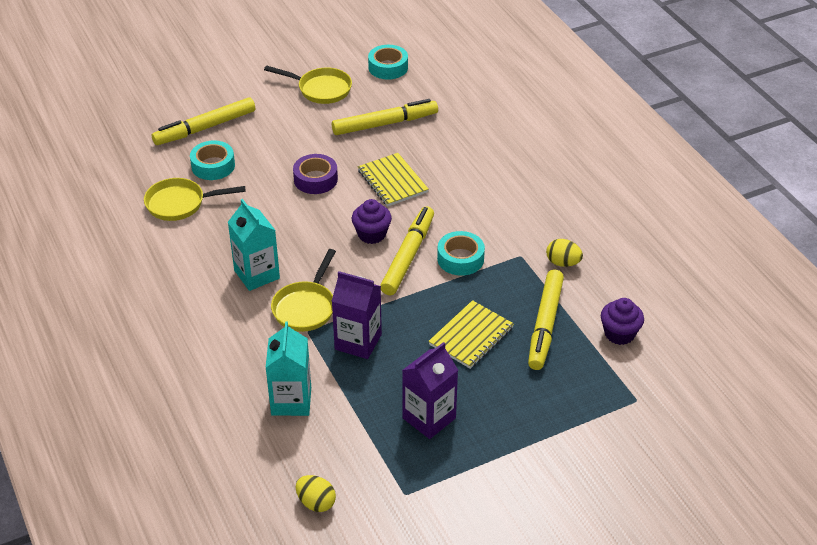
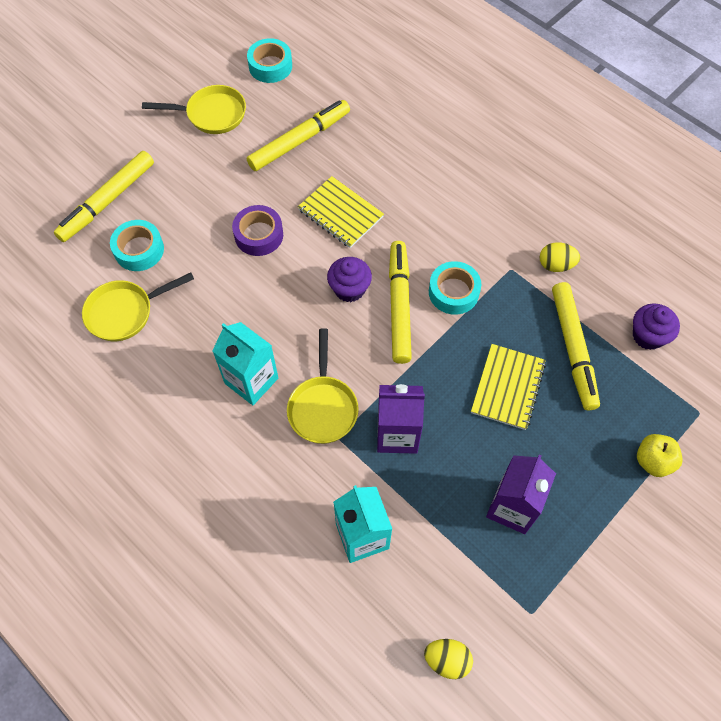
camera: 20 degrees left, 20 degrees up
(573, 422) = (653, 461): none -> yellow apple

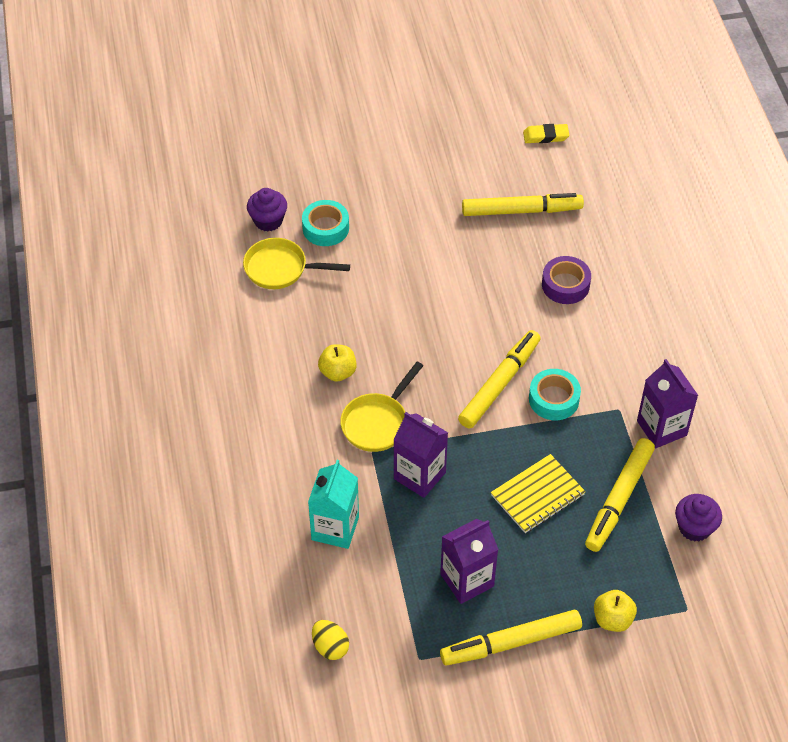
camera: 35 degrees right, 10 degrees down
(107, 201) = (329, 178): yellow marker -> yellow marker (511, 643)
(211, 114) = (464, 151): yellow pan -> none
(251, 381) = (338, 372): turquoise carton -> yellow apple
(259, 235) = (428, 267): purple tape -> purple tape (565, 285)
(270, 66) = (545, 136): turquoise tape -> yellow eraser
(340, 213) = (509, 287): yellow notebook -> none
(349, 289) = (469, 349): purple cupcake -> purple cupcake (268, 221)
(556, 265) = (661, 428): yellow egg -> purple carton

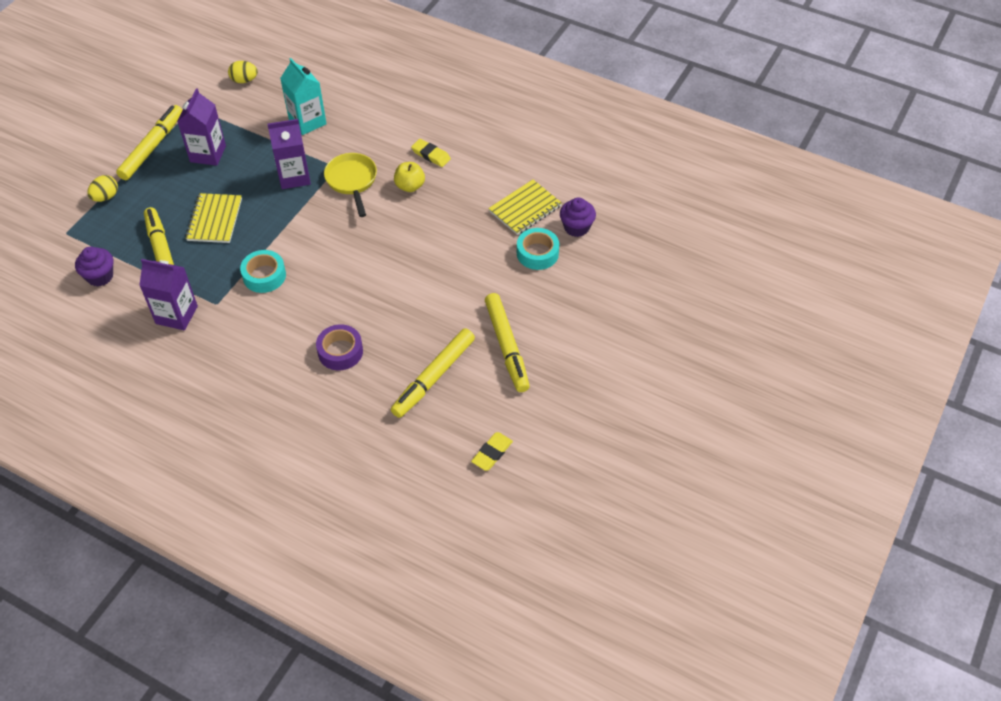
camera: 130 degrees right, 0 degrees up
(280, 385) = (431, 155): none -> yellow eraser
(281, 269) = (525, 209): yellow pan -> yellow notebook
(499, 384) = (308, 257): yellow marker -> yellow marker (506, 346)
(612, 619) = (106, 197): yellow apple -> yellow egg

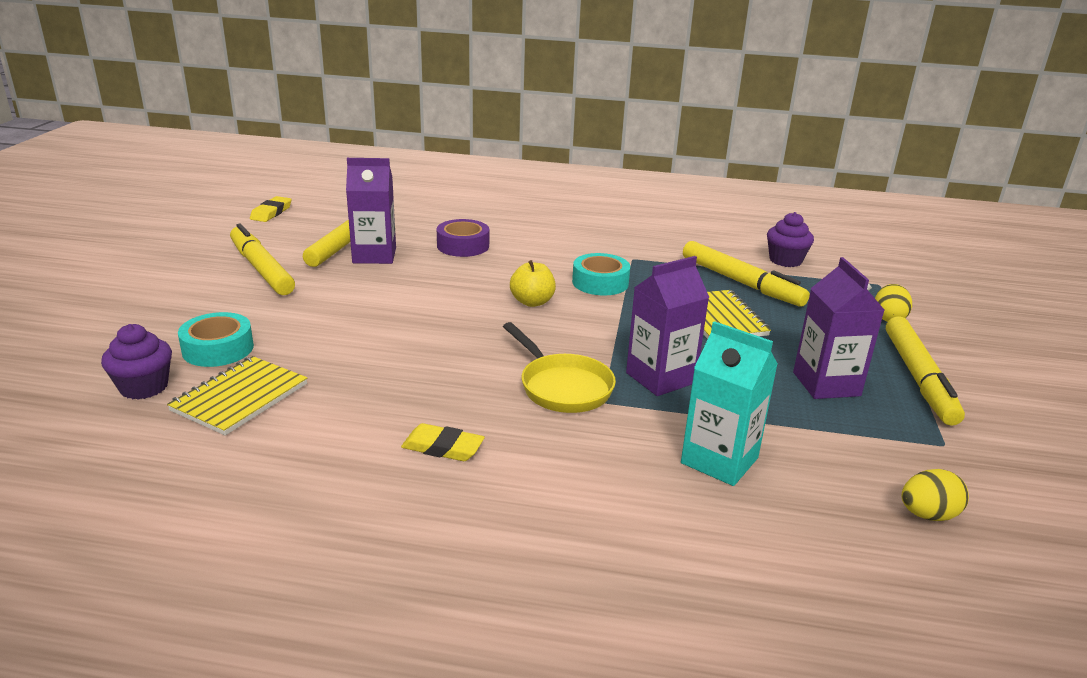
camera: 160 degrees right, 25 degrees down
(176, 315) = (666, 247): purple carton -> purple carton (374, 255)
(410, 186) = (459, 396): yellow apple -> yellow apple (532, 302)

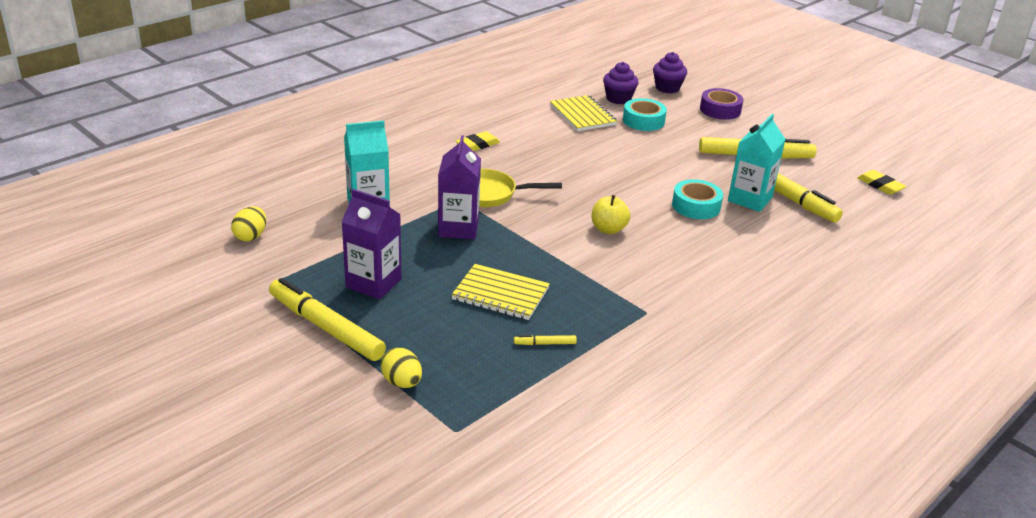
camera: 125 degrees right, 5 degrees up
(374, 255) = (750, 199): purple carton -> turquoise carton
(463, 246) = (742, 241): purple tape -> purple tape (720, 110)
(600, 282) = (613, 272): turquoise tape -> turquoise tape (696, 206)
(741, 282) = (545, 343): yellow marker -> yellow marker, size x0.40
(785, 260) = (561, 405): purple cupcake -> purple cupcake (667, 88)

